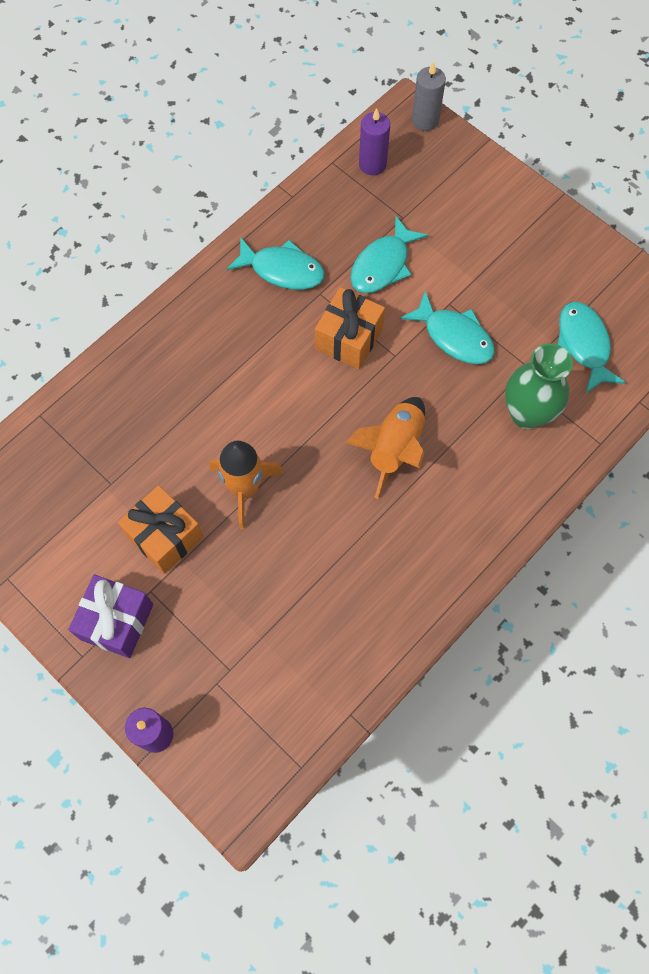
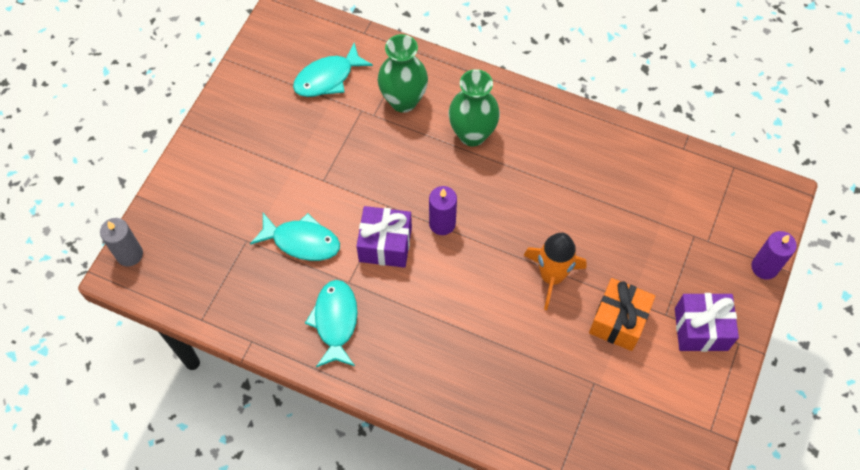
camera: 110 degrees left, 5 degrees down
(349, 339) = (385, 245): orange gift -> purple gift
(372, 164) = (194, 283): purple candle -> purple candle (442, 223)
(394, 449) = (471, 181): orange rocket -> none
(454, 336) = (353, 168): turquoise fish -> none
(456, 472) = (472, 134): none -> green vase

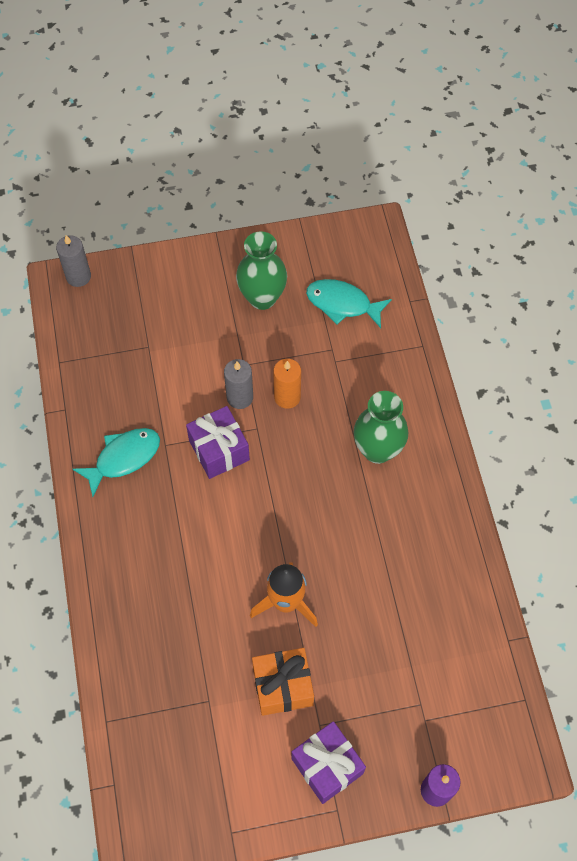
camera: 55 degrees right, 0 degrees up
(302, 241) = (176, 386): turquoise fish -> none
(350, 201) = (240, 397): none -> grey candle
(377, 167) = (287, 397): none -> orange candle
(403, 101) = (367, 375): green vase -> green vase (262, 298)
(442, 223) = (271, 481): purple candle -> none

